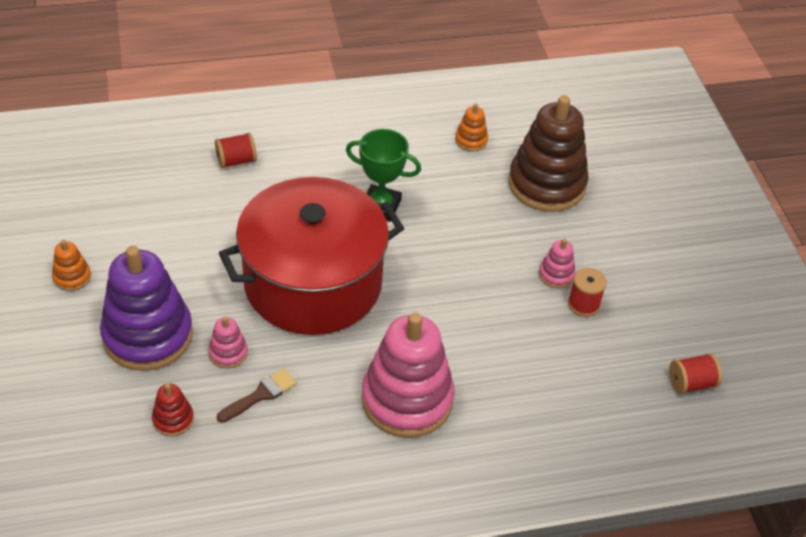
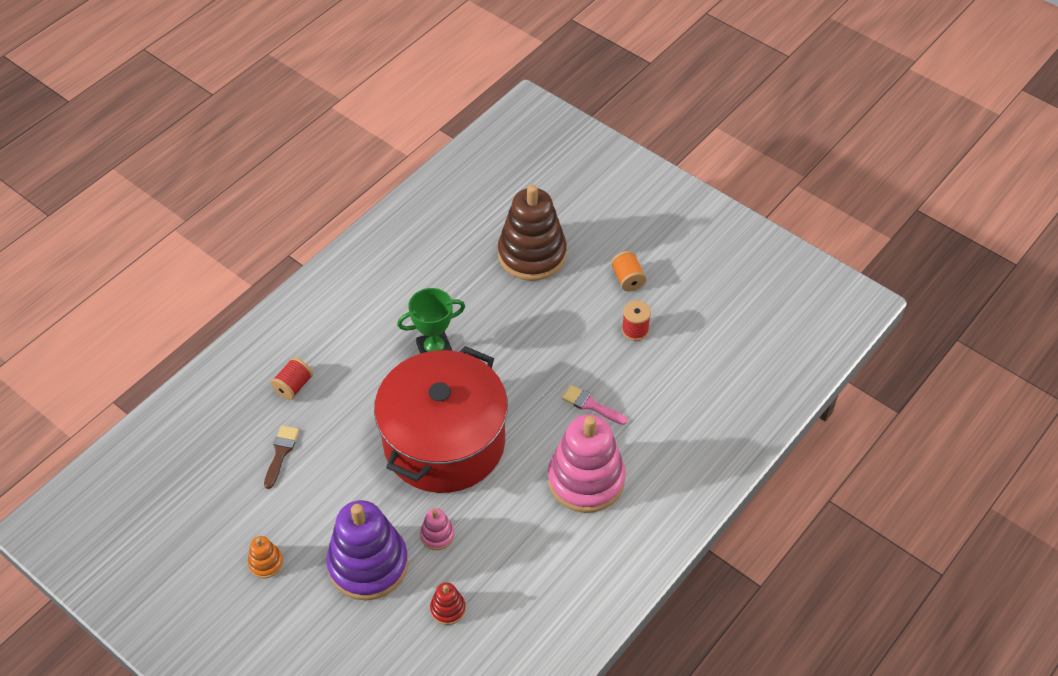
camera: 35 degrees left, 5 degrees up
(260, 395) = (489, 548): brown brush -> brown brush (281, 453)
(471, 140) = (448, 254): orange stacking toy -> none
(476, 340) = (591, 405): none -> pink brush
(556, 275) = (599, 320): pink stacking toy -> none
(619, 257) = (627, 279): none -> orange spool
(691, 383) = (745, 339): red spool -> none

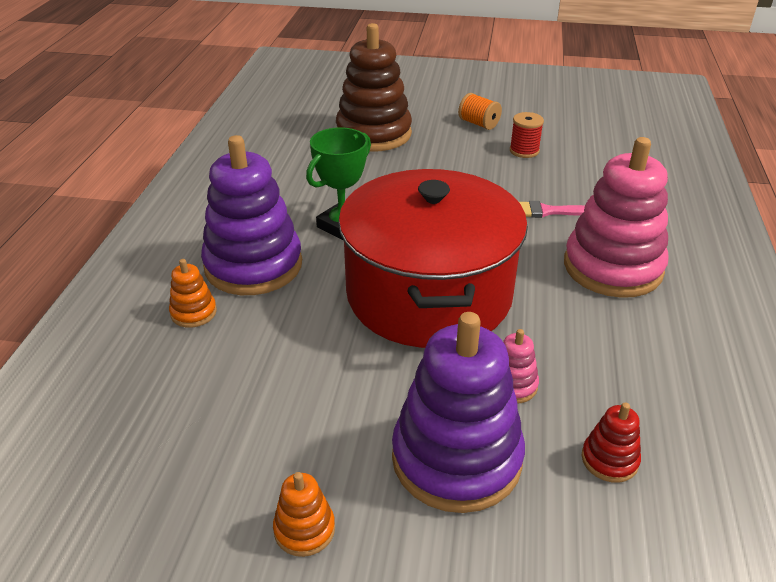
camera: 30 degrees left, 15 degrees down
(281, 453) = (227, 385): brown brush -> none
(293, 386) = (193, 313): red spool -> orange stacking toy
(352, 361) = (253, 265): none -> purple stacking toy

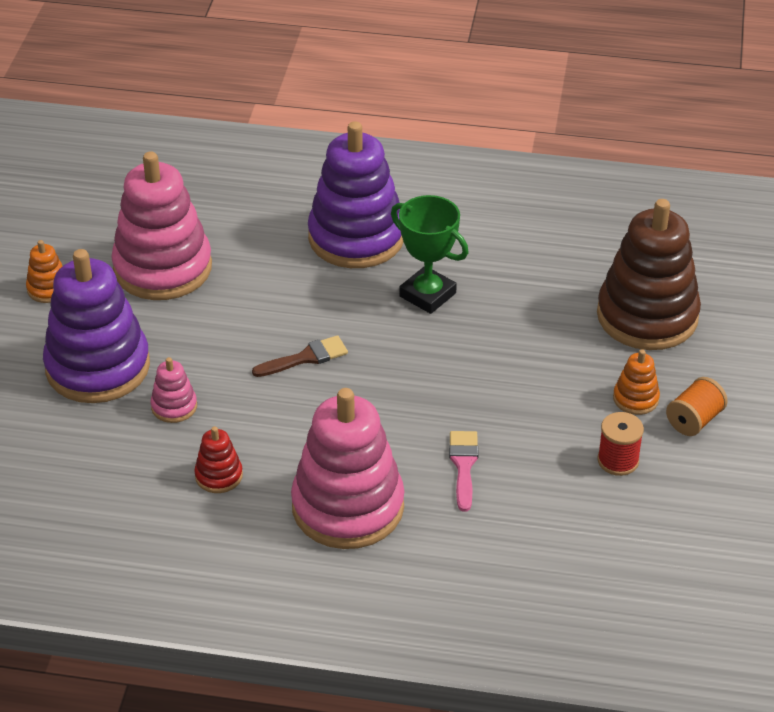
camera: 90 degrees right, 5 degrees up
(193, 313) = (286, 208): orange stacking toy -> orange stacking toy (635, 399)
(278, 410) = (163, 268): none -> pink stacking toy
(429, 294) = (306, 358): red pot -> brown brush
(609, 460) = (82, 457): red stacking toy -> red stacking toy (219, 476)

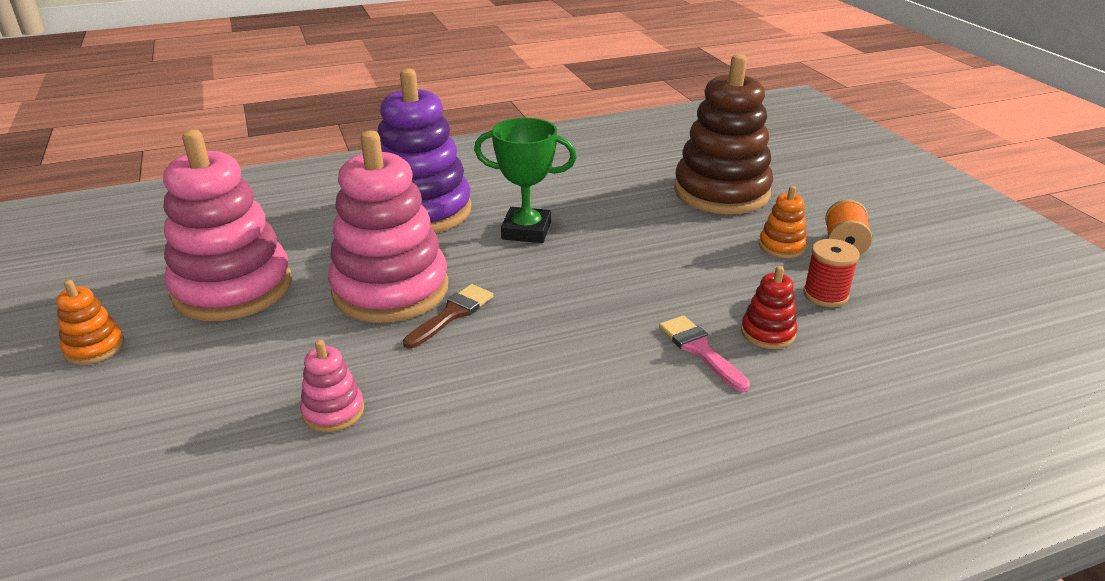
camera: 30 degrees left, 10 degrees down
(98, 367) = (205, 404): purple stacking toy -> none
(219, 476) = (445, 465): red stacking toy -> red stacking toy (767, 333)
(348, 507) = (625, 436): pink stacking toy -> pink stacking toy (390, 289)

